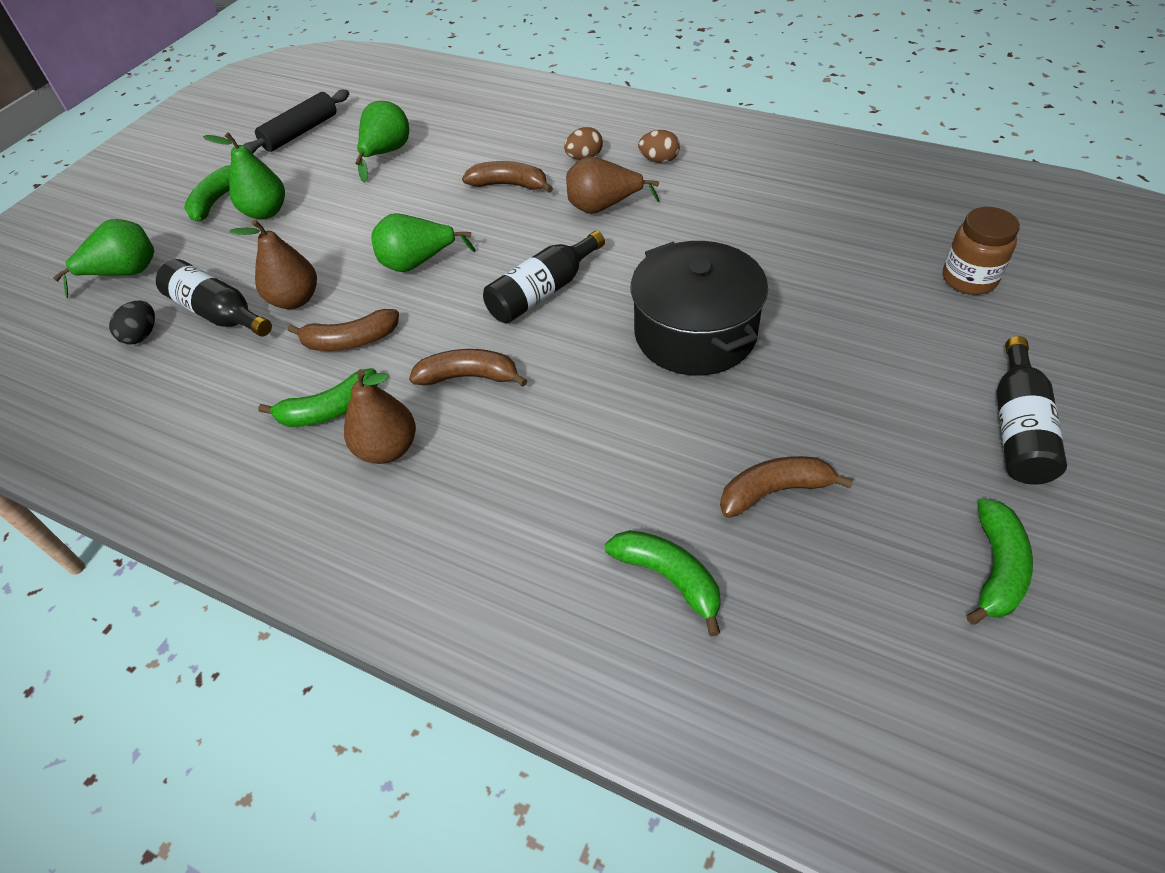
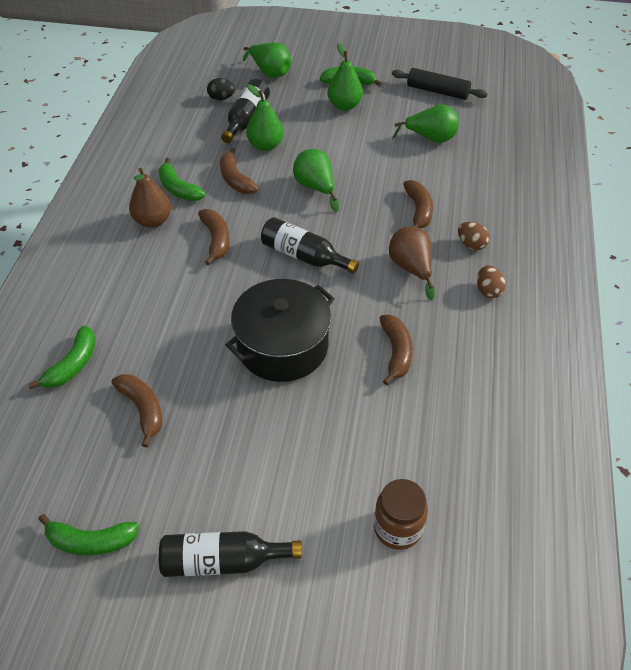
camera: 70 degrees right, 0 degrees up
(295, 300) = (265, 145): brown pear -> green pear
(730, 240) = (396, 352): none -> brown banana

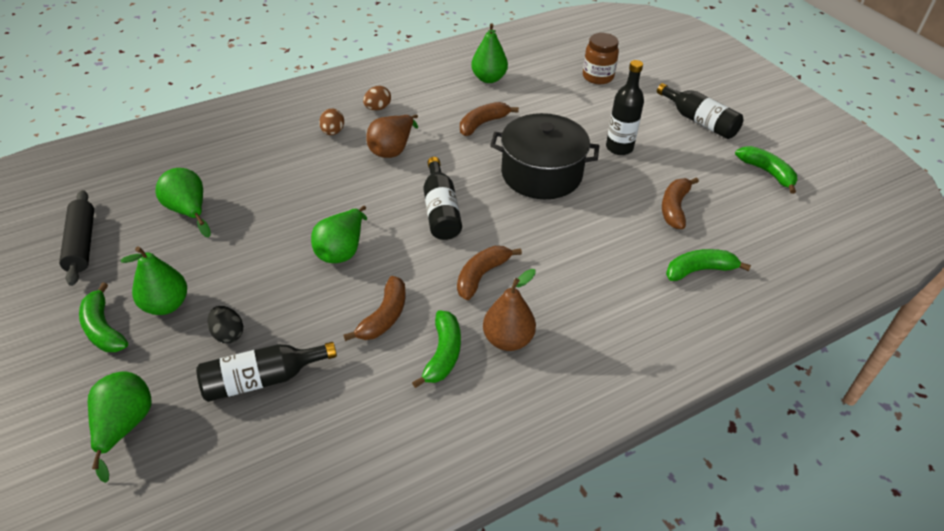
camera: 130 degrees left, 5 degrees down
(221, 98) = (230, 439): black egg -> black egg (228, 334)
(257, 437) = (619, 148): none -> black bottle
(265, 145) = (302, 329): green pear -> green pear (489, 78)
(418, 210) = (315, 174): brown banana -> none

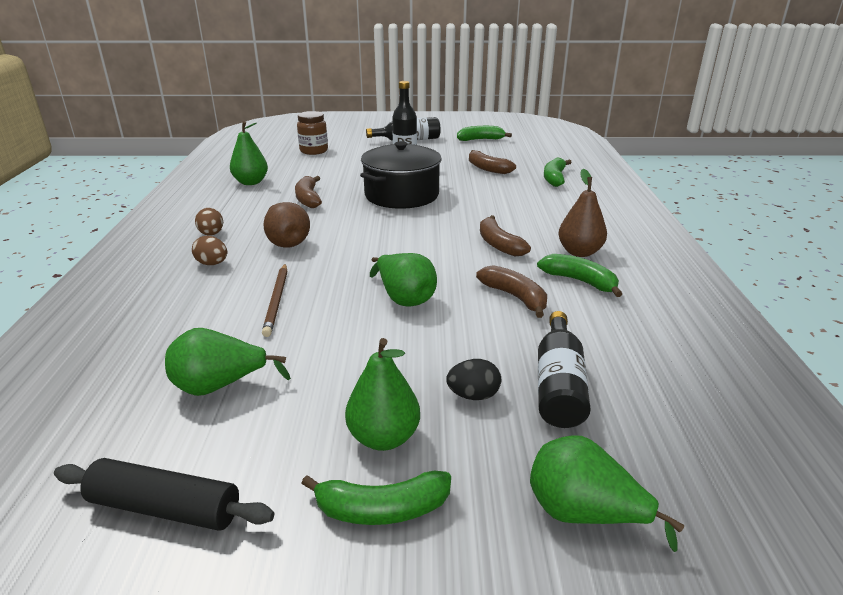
camera: 60 degrees left, 15 degrees down
(299, 187) = (277, 301): none -> brown pencil
(441, 210) = (400, 241): black bottle -> none

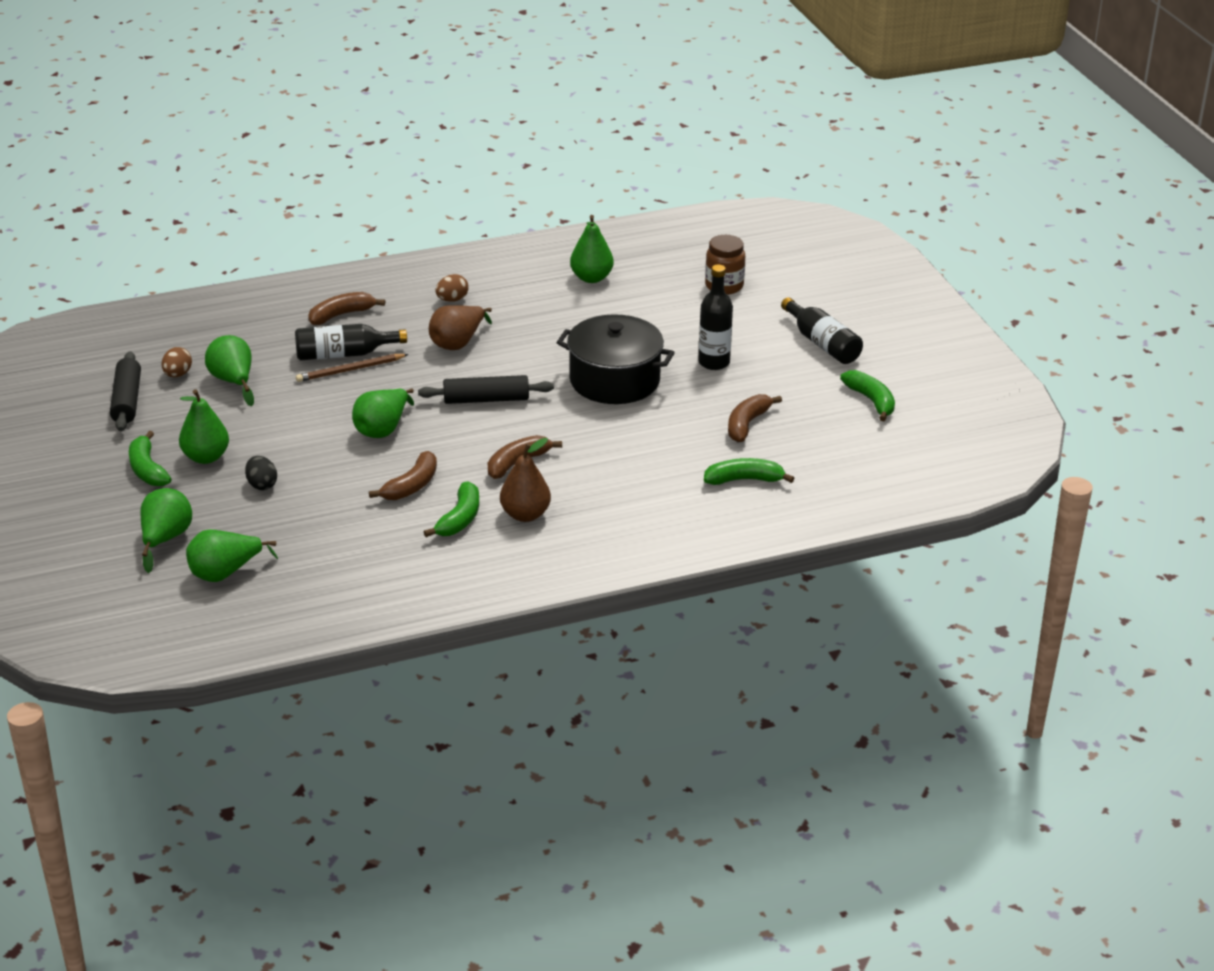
camera: 70 degrees right, 5 degrees up
(212, 264) = (396, 320): brown egg -> brown egg (177, 374)
(308, 199) = (567, 325): brown banana -> brown banana (341, 315)
(390, 243) = (486, 399): none -> black rolling pin
(558, 384) = (289, 520): black bottle -> black bottle (344, 354)
(675, 458) = (225, 573): none -> green pear

